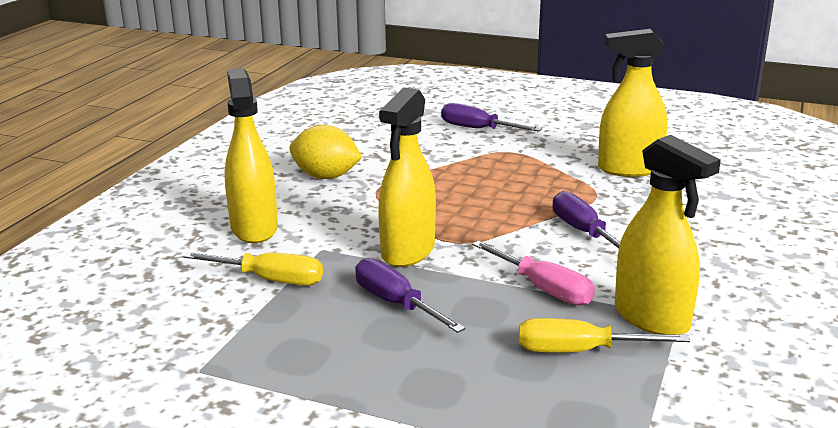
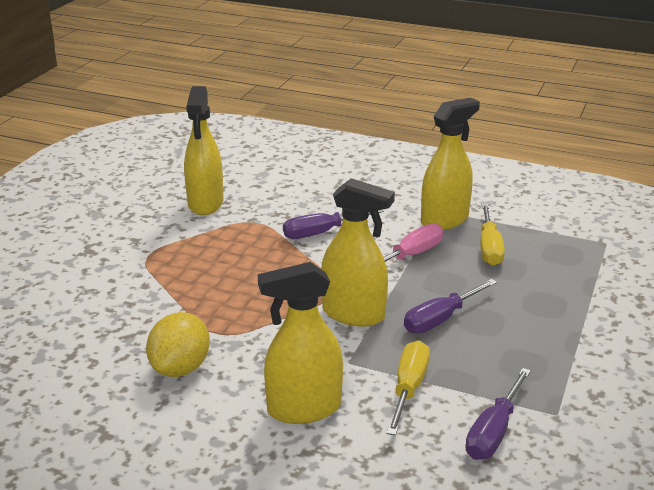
camera: 90 degrees left, 5 degrees up
(478, 129) = (80, 271): purple screwdriver -> purple screwdriver (494, 431)

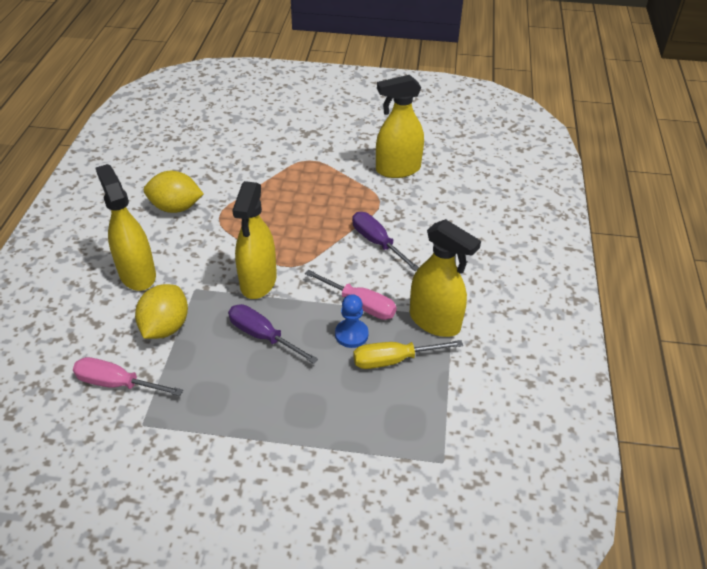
camera: 75 degrees right, 15 degrees up
(408, 388) = (165, 327): yellow screwdriver -> yellow lemon
(451, 265) = (351, 334): none -> blue pawn
(494, 431) = (117, 383): purple screwdriver -> pink screwdriver

